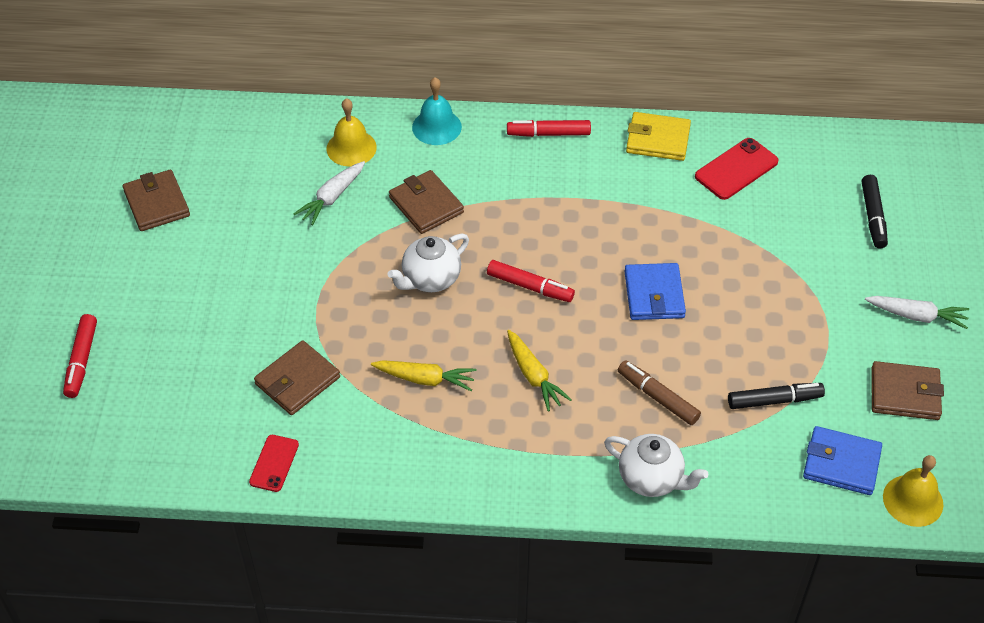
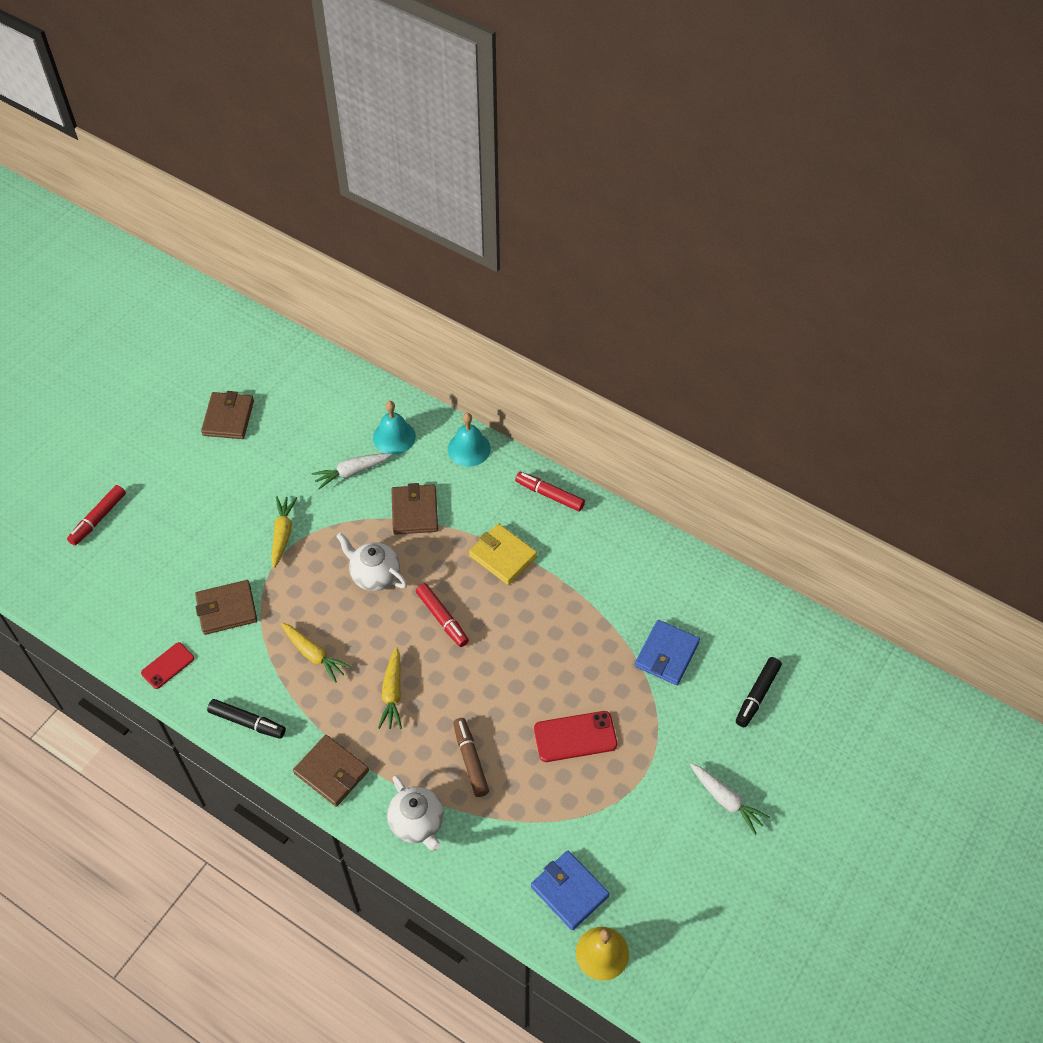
camera: 30 degrees right, 5 degrees up
(303, 285) = (283, 534): none -> yellow carrot
(351, 148) = (394, 437): yellow bell -> turquoise bell
(430, 279) = (374, 575): white teapot -> white teapot turned 45 degrees clockwise
(654, 295) = (530, 673): blue wallet -> blue wallet (667, 654)
(658, 139) = (631, 541): yellow wallet -> yellow wallet (502, 556)
(736, 169) = (675, 597): red phone -> red phone (575, 736)
(774, 400) = (557, 811): black marker -> black marker (247, 722)
(905, 393) = (665, 861): brown wallet -> brown wallet (331, 772)

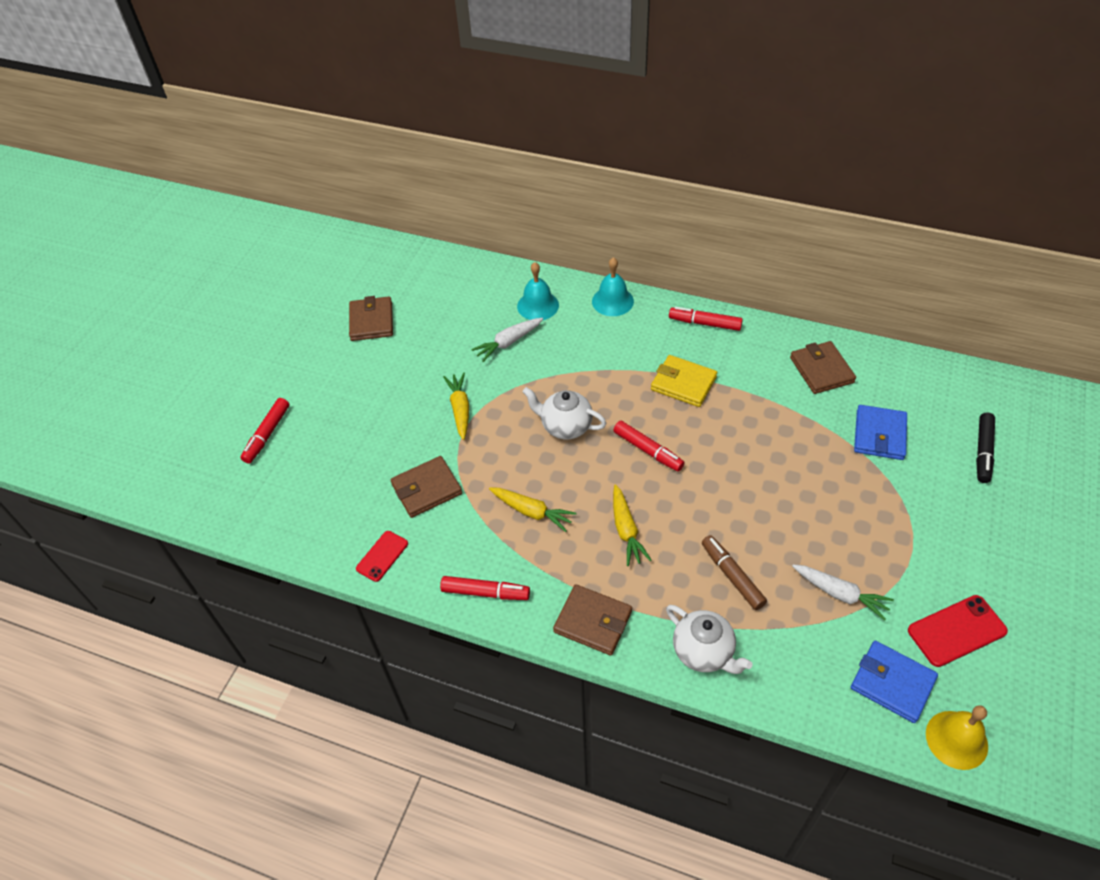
camera: 10 degrees left, 5 degrees down
(247, 722) = (485, 592): black marker -> red marker
(414, 511) = (582, 363): brown wallet -> brown wallet (821, 370)
(575, 736) = (827, 529): red phone -> red phone (956, 631)
(726, 800) = (1004, 555): white carrot -> white carrot (840, 594)

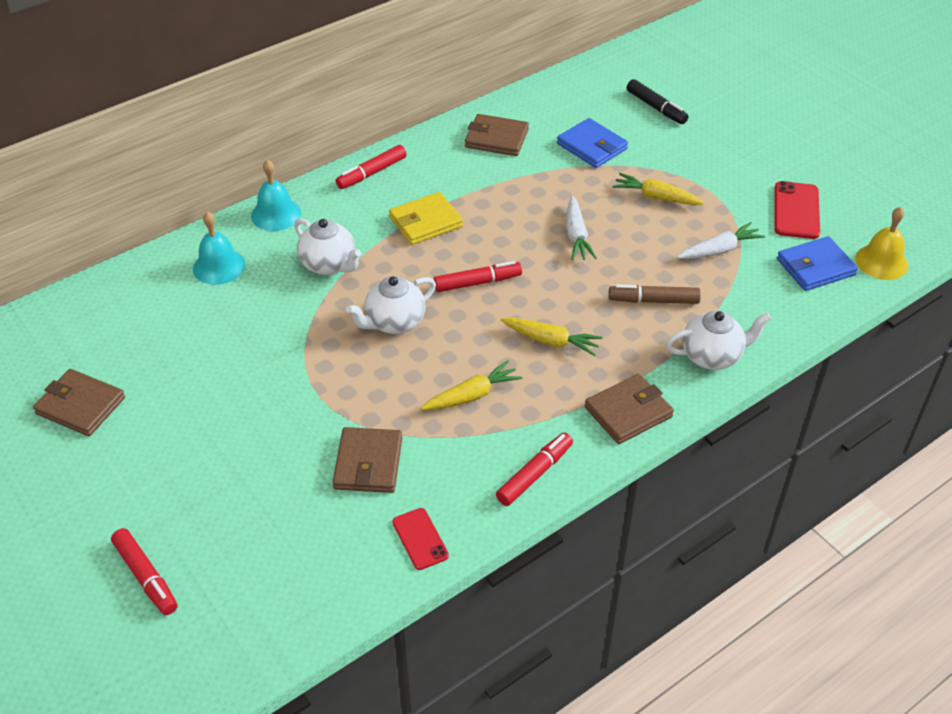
camera: 60 degrees left, 5 degrees down
(460, 409) = (291, 389): yellow carrot -> yellow carrot (656, 197)
(508, 343) = (243, 311): white carrot -> white carrot (576, 236)
(590, 358) = (329, 265): none -> white teapot

